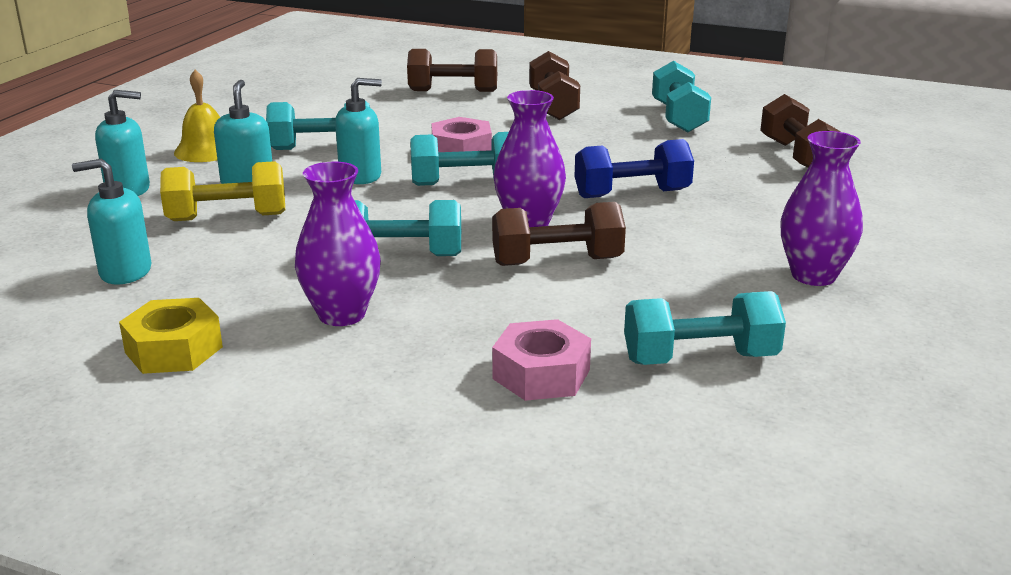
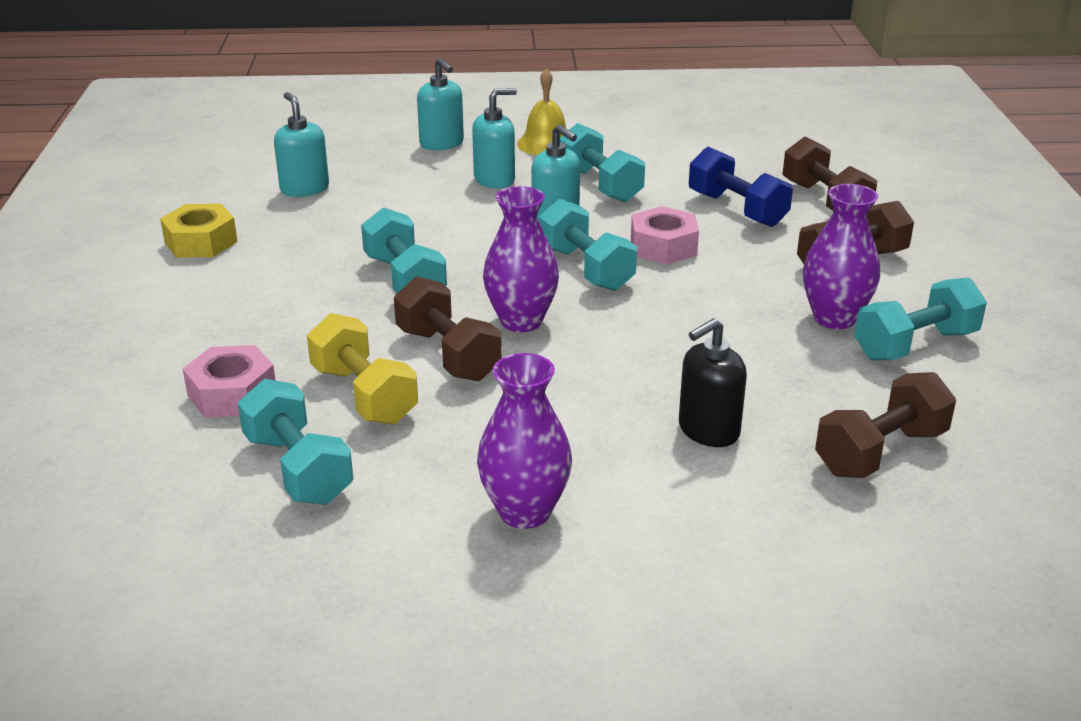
camera: 65 degrees right, 5 degrees up
(227, 217) = (423, 193): yellow dumbbell -> yellow dumbbell (364, 395)
(342, 314) = (286, 285): purple vase -> purple vase (834, 318)
(632, 194) = (645, 361): blue dumbbell -> blue dumbbell (737, 209)
(742, 195) = (708, 430): none -> black soap dispenser

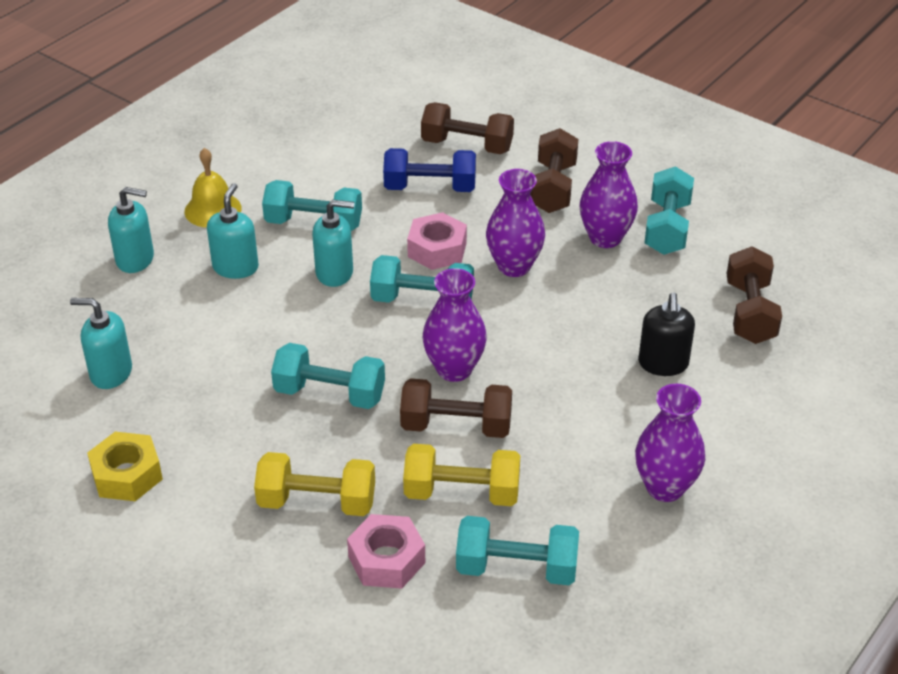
camera: 50 degrees left, 10 degrees up
(265, 330) = (317, 502): none -> yellow dumbbell
(707, 290) = (514, 266): none -> purple vase

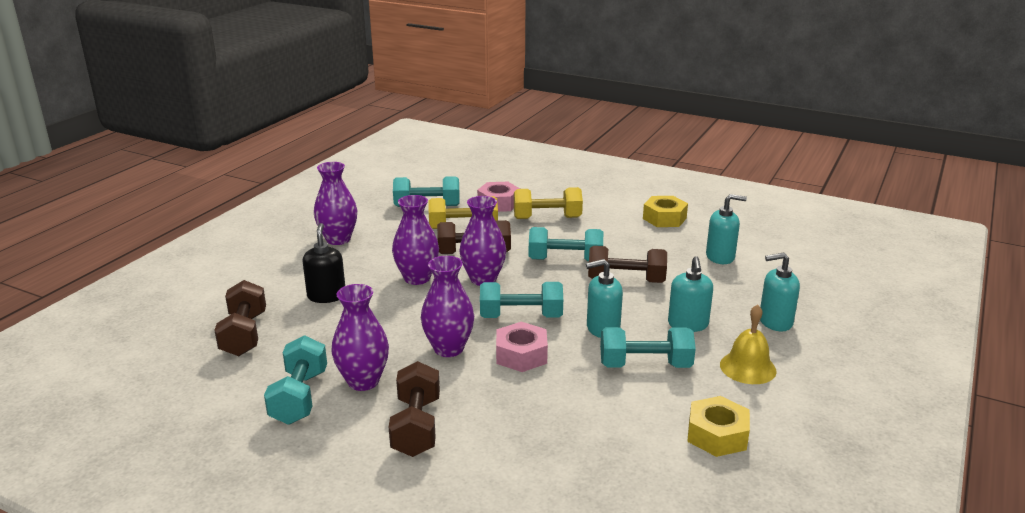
camera: 170 degrees right, 15 degrees down
(291, 153) = (717, 435): none -> yellow nut
(430, 188) = (548, 412): blue dumbbell -> none
(467, 145) = (523, 468): brown dumbbell -> brown dumbbell (626, 280)
(543, 382) = (417, 278): none -> purple vase

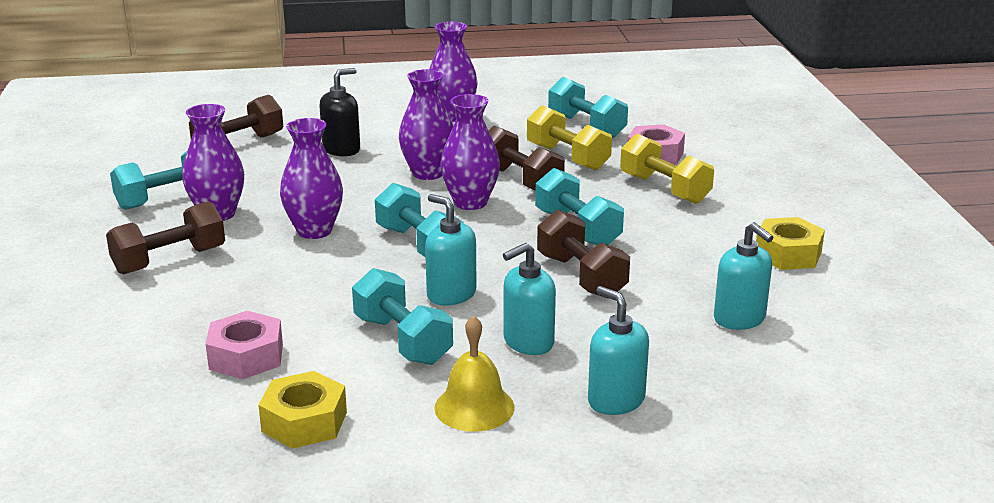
camera: 55 degrees right, 0 degrees up
(521, 355) = (344, 268): pink nut -> pink nut (246, 356)

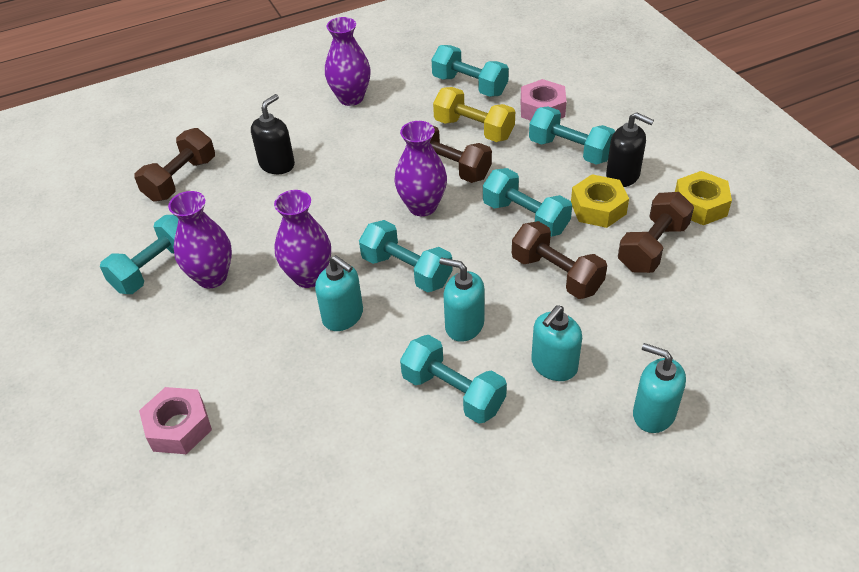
camera: 15 degrees left, 20 degrees up
(169, 260) = (201, 348): brown dumbbell -> brown dumbbell (652, 247)
(246, 356) = (334, 451): pink nut -> pink nut (179, 427)
(304, 422) = (424, 514): yellow nut -> yellow nut (598, 208)
(428, 173) = (367, 177): purple vase -> none
(474, 407) = (550, 455): yellow bell -> none
(664, 189) = (570, 150): yellow dumbbell -> turquoise dumbbell
(712, 217) = (623, 175): none -> black soap dispenser
(739, 319) = (700, 291): turquoise soap dispenser -> turquoise soap dispenser (343, 316)

